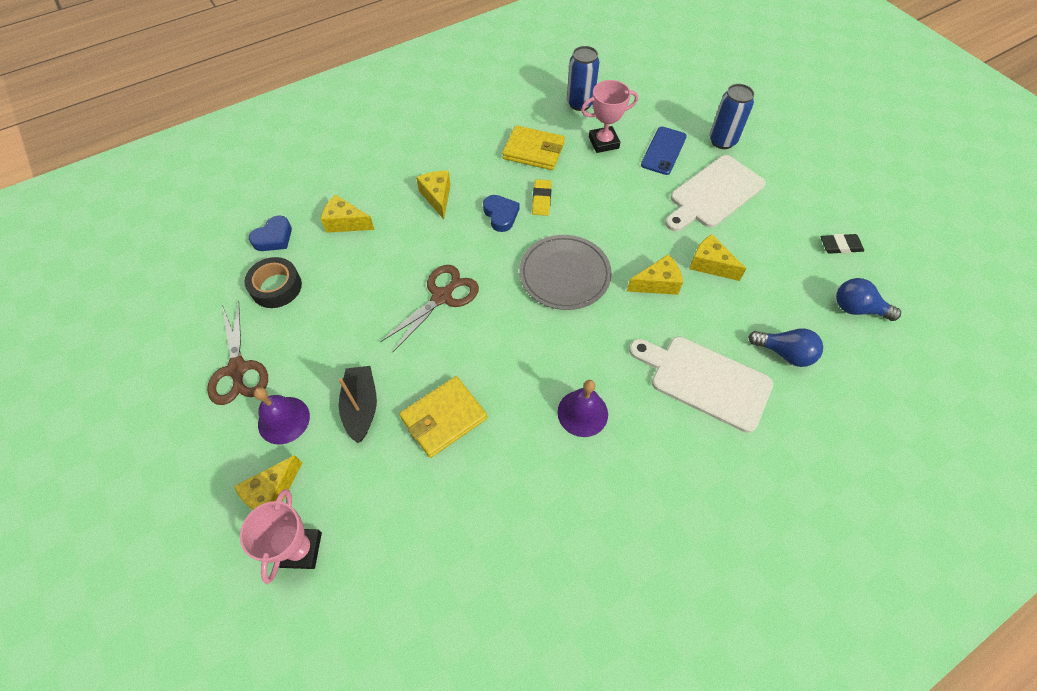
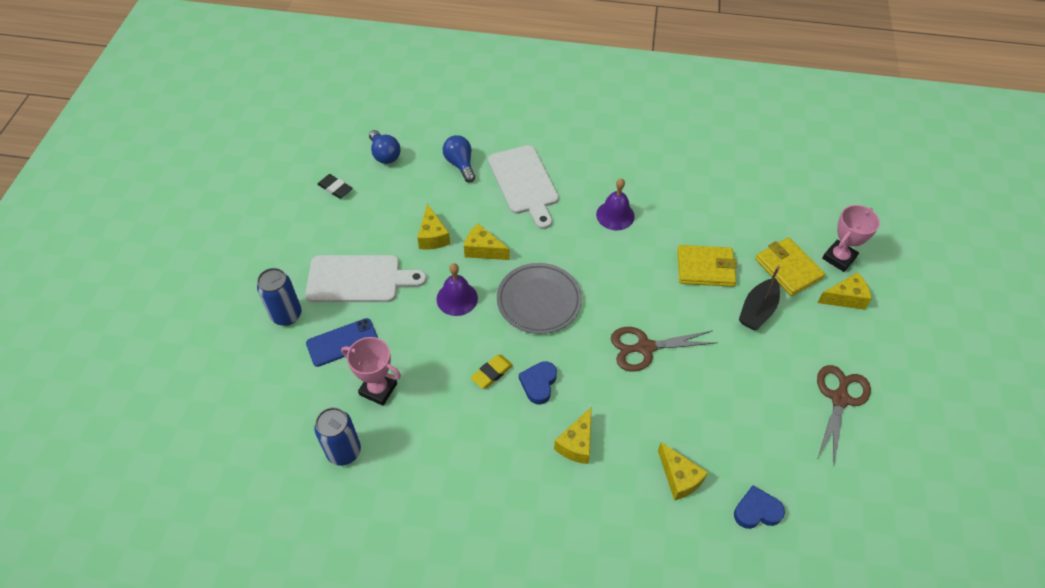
camera: 140 degrees left, 5 degrees down
(276, 287) = (777, 453): black tape -> none
(283, 420) = (818, 338): purple bell -> purple bell (457, 298)
(533, 151) = (446, 428): yellow wallet -> yellow wallet (788, 269)

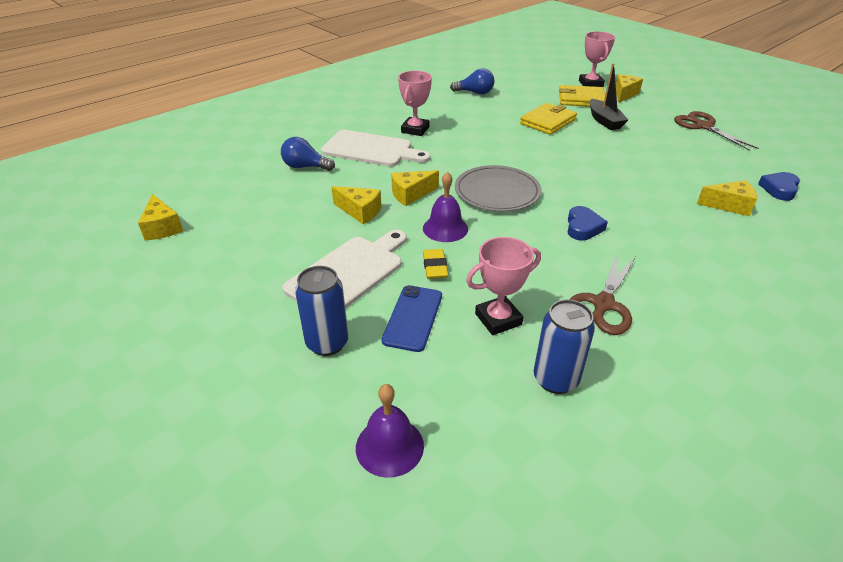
camera: 50 degrees left, 15 degrees down
(335, 188) = (218, 239): black eraser -> none
(384, 154) = (229, 196): blue light bulb -> blue light bulb (475, 93)
(491, 373) = (548, 245): yellow eraser -> yellow eraser (435, 267)
(538, 384) = (583, 227): blue heart -> blue heart turned 135 degrees counterclockwise
(576, 443) = (661, 235): yellow cheese -> yellow cheese (162, 228)
(586, 187) = (415, 130): none -> pink trophy
(615, 215) = (457, 131): purple bell -> purple bell (389, 446)
(644, 348) = (594, 170): brown scissors -> brown scissors (603, 304)

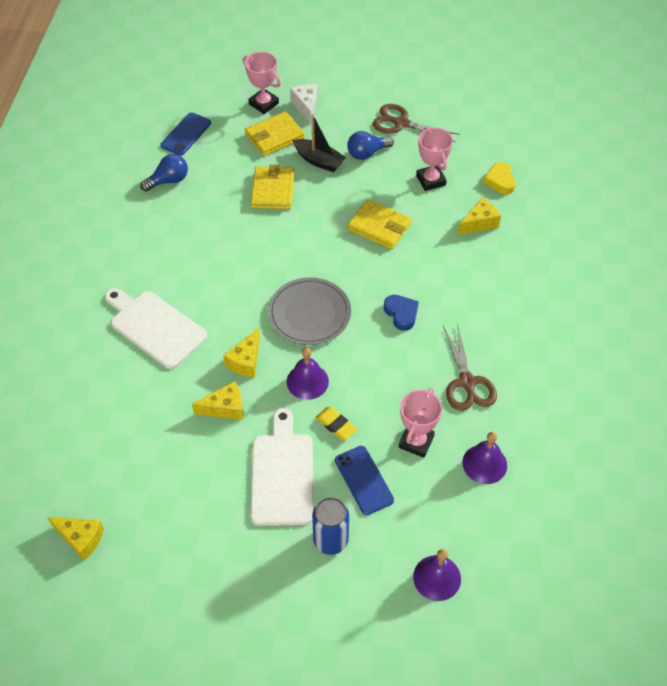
camera: 40 degrees left, 15 degrees up
(305, 167) = (120, 387): blue light bulb -> blue light bulb (367, 153)
(371, 150) = (155, 327): white cutting board -> white cutting board turned 120 degrees counterclockwise
(415, 130) = (166, 273): pink trophy -> pink trophy (431, 180)
(514, 79) = (186, 134): none -> blue phone
(555, 379) = (484, 464): blue can -> purple bell
(620, 170) = (379, 226): none -> yellow wallet
(624, 94) = (306, 106): yellow cheese -> white cheese
(779, 189) = (500, 181): blue heart -> yellow heart

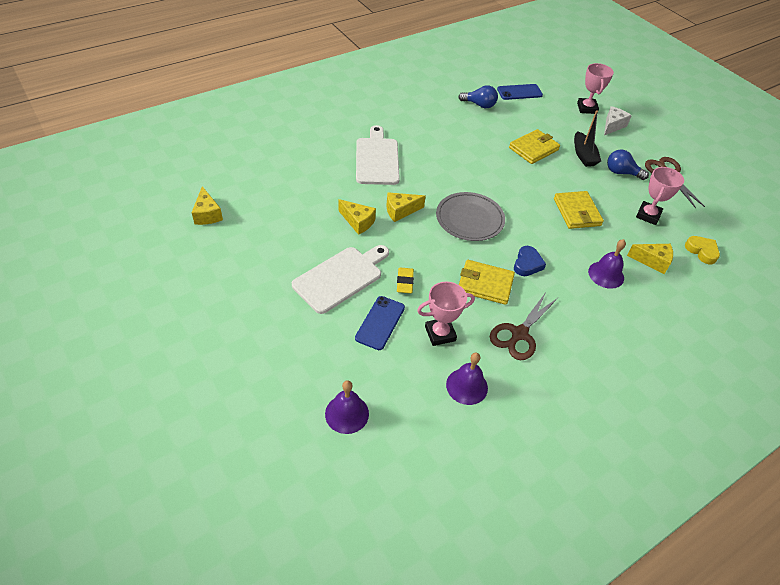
camera: 45 degrees right, 5 degrees down
(274, 136) = (571, 126): yellow wallet -> yellow wallet (485, 284)
(307, 381) = (420, 248): purple bell -> purple bell (606, 274)
(330, 540) = (317, 333): blue can -> none
(500, 181) = (702, 251): yellow heart -> yellow heart turned 105 degrees clockwise

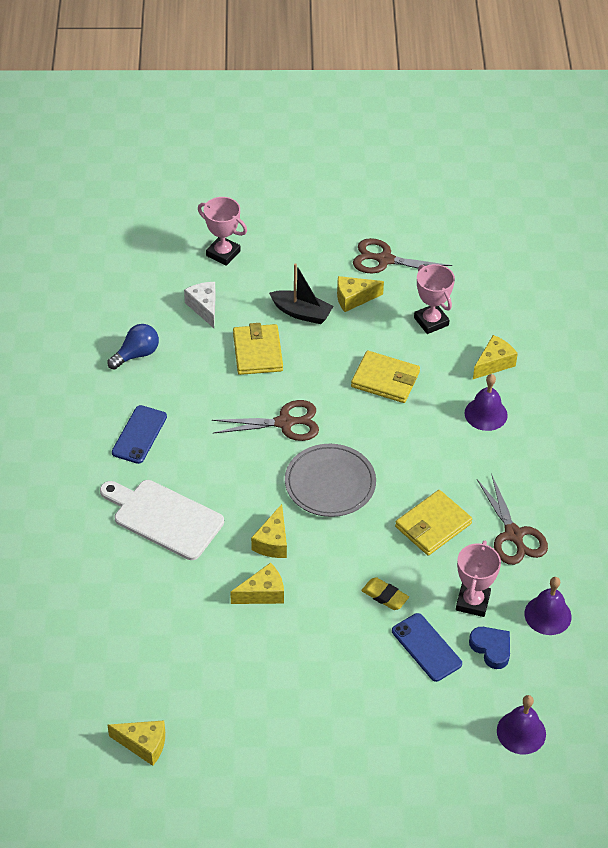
camera: 55 degrees left, 0 degrees up
(341, 277) = (340, 652): white cutting board -> none
(495, 181) = (285, 423): none -> brown scissors
(519, 92) = (142, 298): blue phone -> blue phone (139, 434)
(527, 264) = (429, 471): blue heart -> blue heart (491, 648)
(612, 126) = (272, 251): white cheese -> white cheese (204, 307)
(621, 173) = (353, 298): blue light bulb -> yellow cheese
(702, 251) = (507, 314): yellow heart -> none

